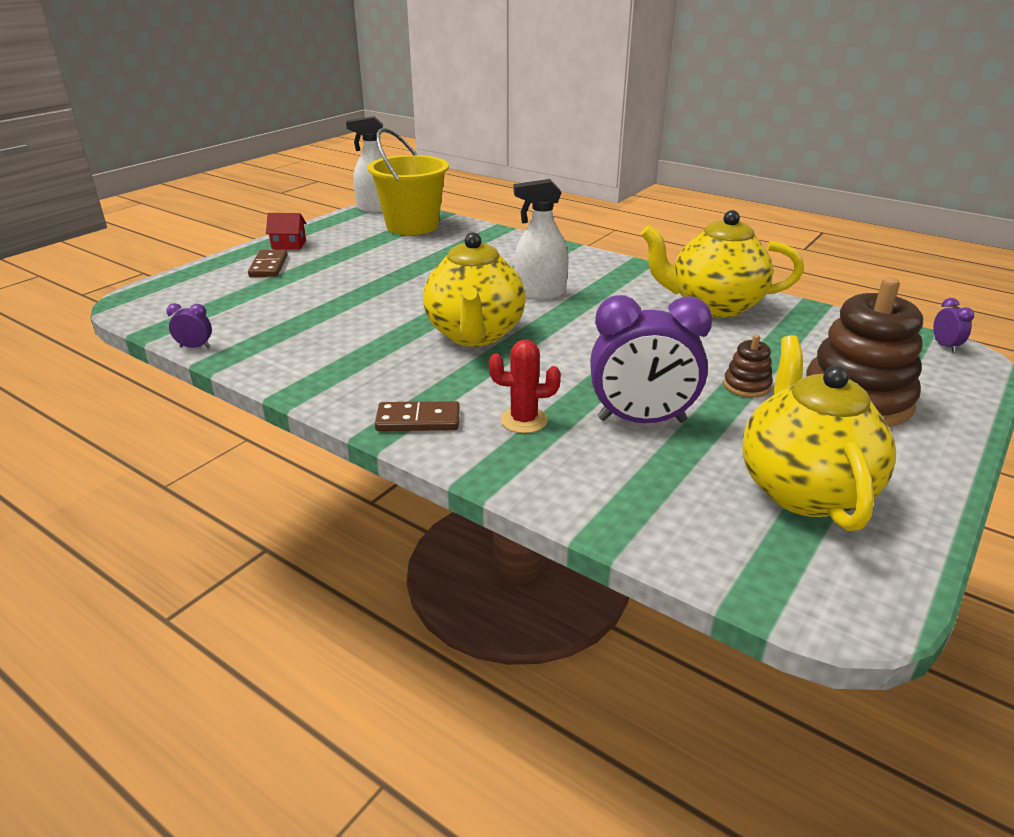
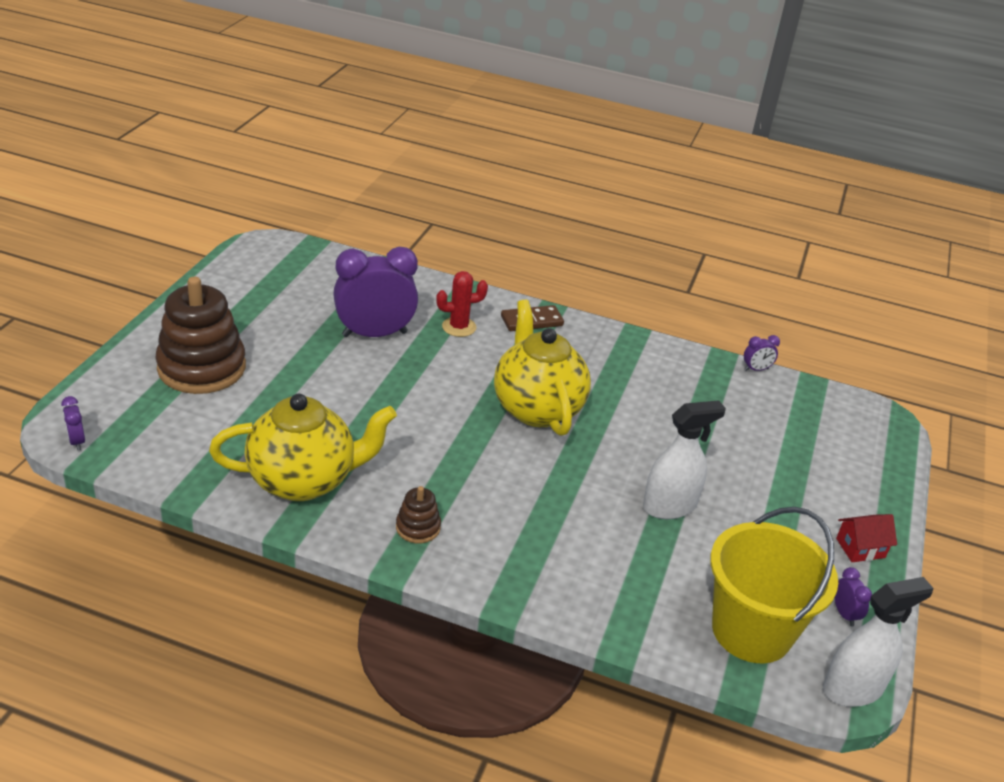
camera: 160 degrees right, 5 degrees up
(269, 266) = (830, 495): brown domino -> none
(344, 226) = (844, 614): none -> purple clock
(540, 293) = (500, 481): white spray bottle -> white spray bottle (669, 506)
(746, 386) = (290, 373): brown stacking toy -> brown stacking toy (418, 527)
(803, 489) = (270, 296): yellow teapot -> none

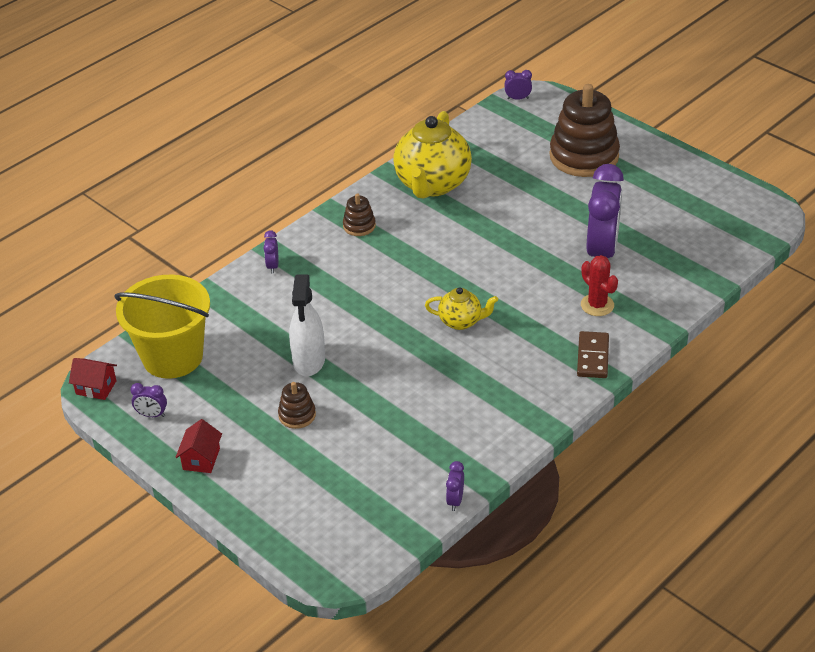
camera: 120 degrees right, 5 degrees up
(459, 327) = (597, 305): red cactus -> red cactus turned 45 degrees counterclockwise
(537, 408) = (461, 321): yellow teapot -> yellow teapot, size x0.50
(538, 589) = (273, 266): none -> purple clock
(748, 493) = (297, 415): none -> brown stacking toy
(853, 689) = (96, 387): white spray bottle -> red house

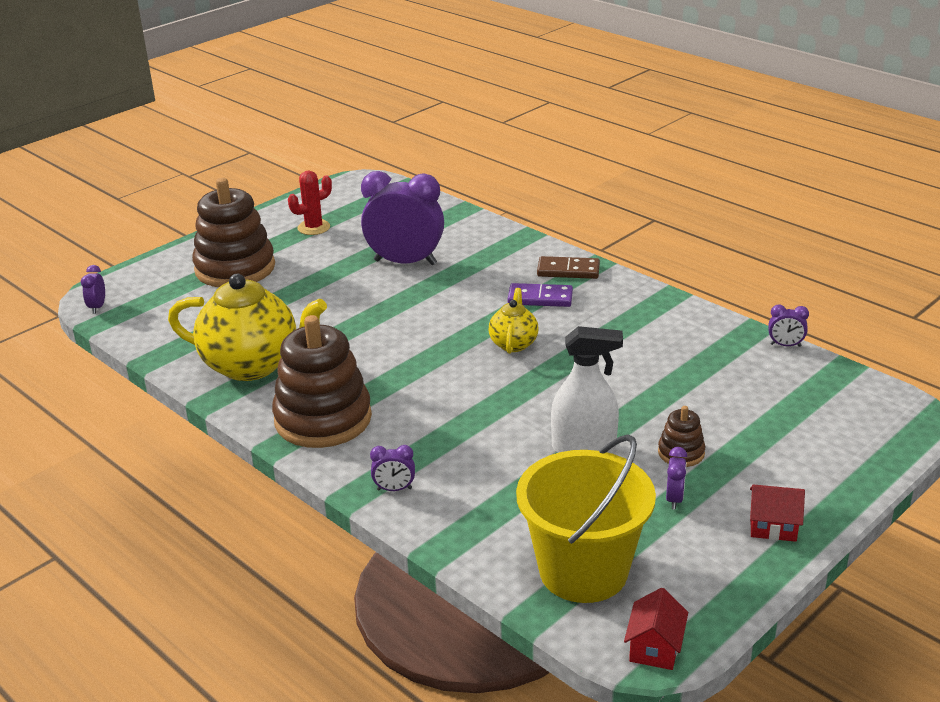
camera: 90 degrees left, 10 degrees down
(152, 415) = (702, 581): purple clock -> purple clock (674, 499)
(359, 226) = (323, 419): brown stacking toy -> brown stacking toy, size x2.21
(539, 338) = (540, 298): none -> purple domino
(597, 305) = (490, 267): red cactus -> red cactus (314, 227)

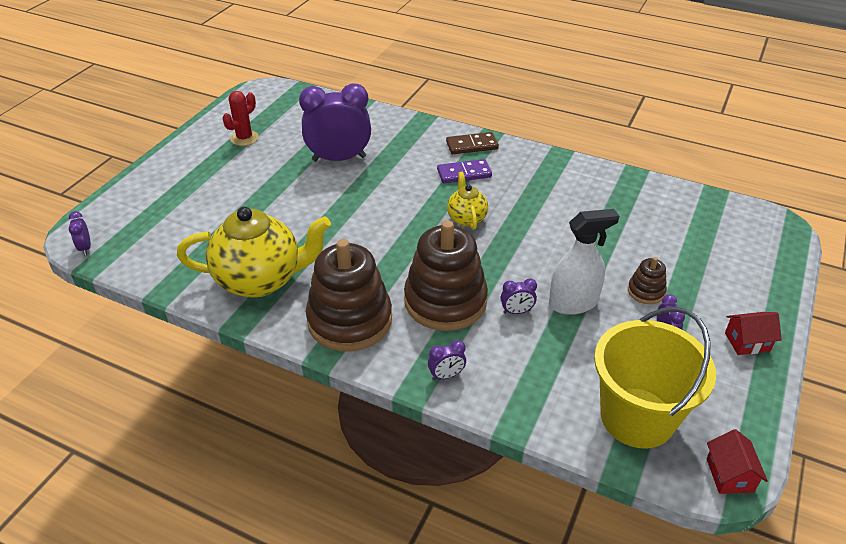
camera: 20 degrees left, 10 degrees up
(235, 268) = (195, 188): brown stacking toy -> brown stacking toy (445, 301)
(785, 345) = (664, 183): purple clock -> purple clock (516, 311)

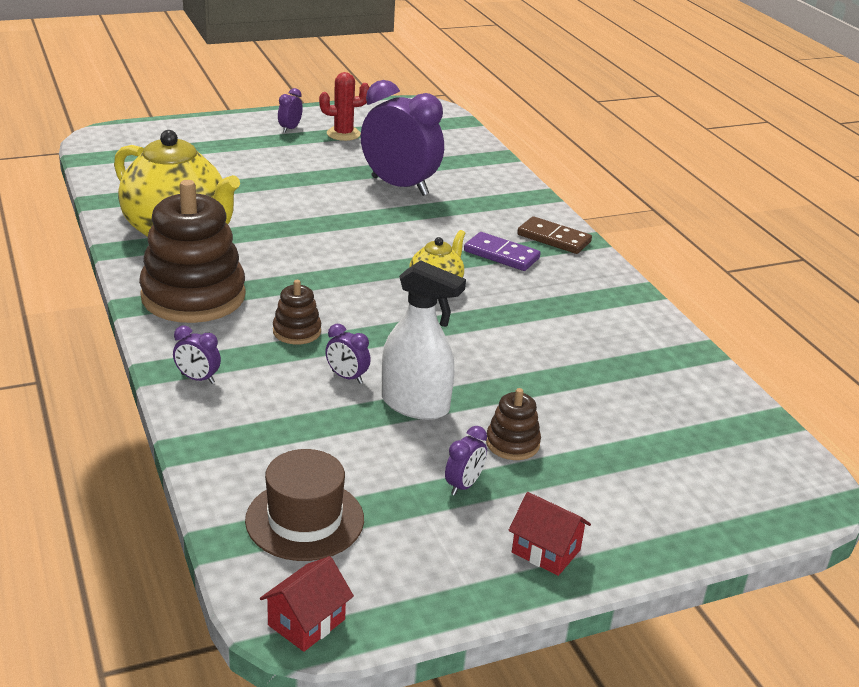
camera: 40 degrees right, 10 degrees down
(85, 248) = (95, 146): purple clock -> purple clock (290, 129)
(445, 301) = (297, 331): brown stacking toy -> brown stacking toy, size x0.45
(637, 417) = (305, 520): yellow bucket -> brown hat

